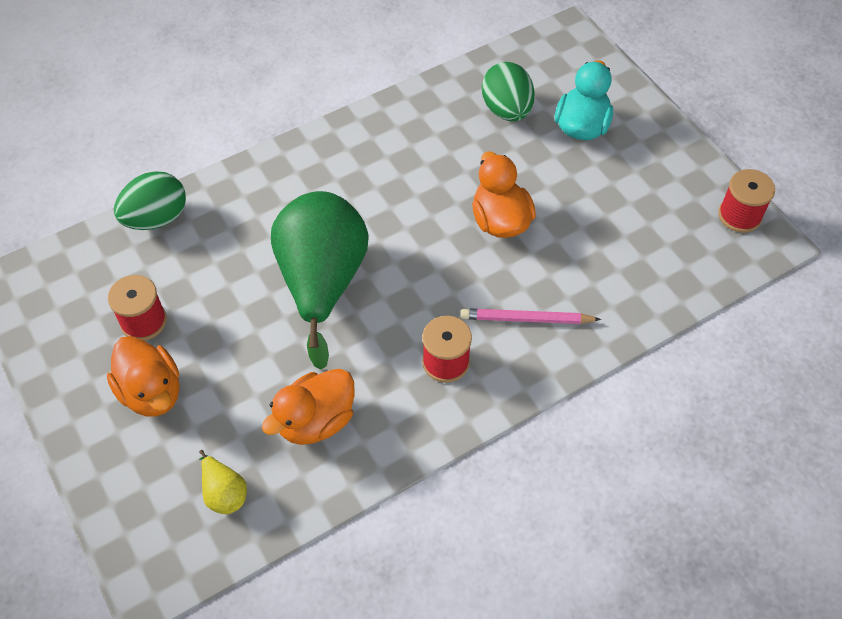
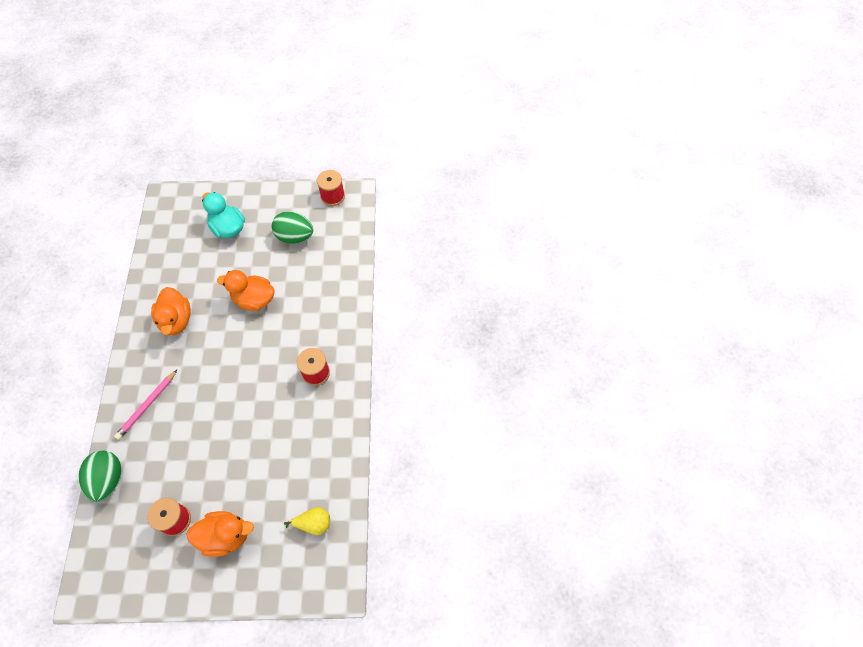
camera: 60 degrees left, 5 degrees up
(316, 421) = (304, 455): orange duck -> orange duck (176, 320)
(322, 282) = (224, 408): green pear -> none
(506, 110) = (188, 256): green egg -> green egg (295, 237)
(526, 319) = (319, 321): pink pencil -> pink pencil (147, 406)

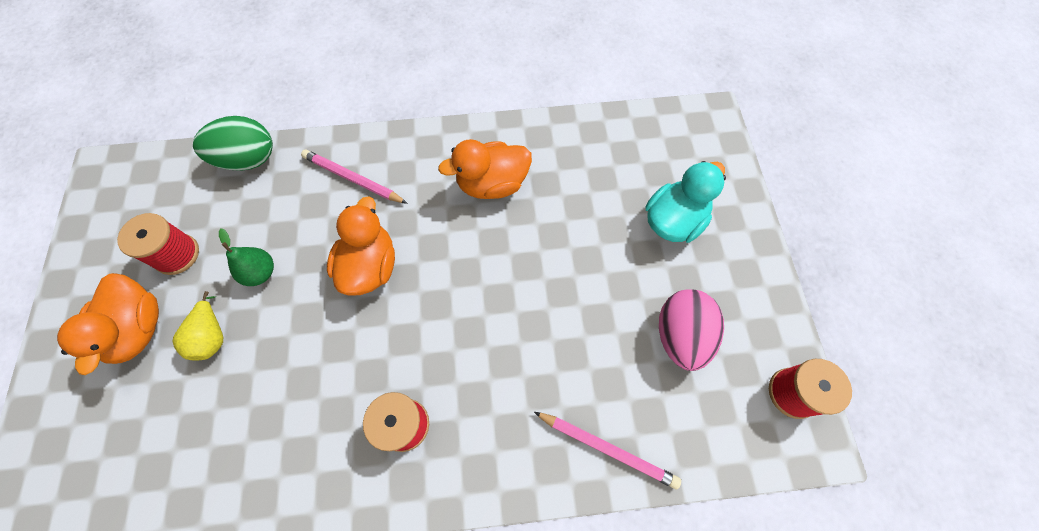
camera: 85 degrees right, 5 degrees up
(203, 460) = (261, 273): none -> green pear
(254, 300) = (540, 290): orange duck -> orange duck (370, 266)
(295, 237) = (680, 335): green egg -> pink egg
(313, 523) = (129, 468): yellow pear -> yellow pear (212, 336)
(345, 278) = (607, 449): none -> pink pencil

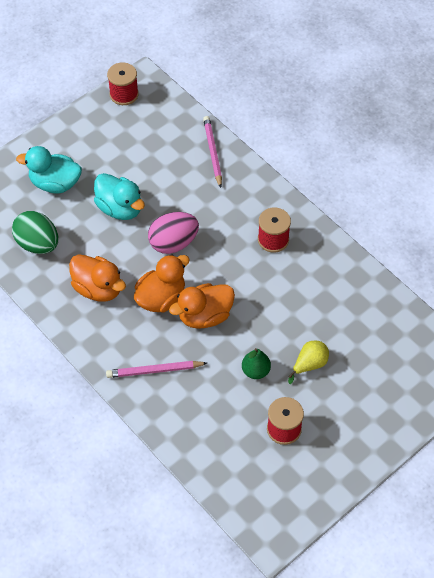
camera: 125 degrees left, 10 degrees down
(138, 329) = (339, 407): orange duck -> orange duck (161, 298)
(248, 159) = (189, 447): green egg -> green egg (38, 244)
(353, 178) = (154, 370): pink pencil -> pink pencil turned 90 degrees clockwise
(588, 268) = (120, 208): none -> turquoise duck
(680, 335) = (128, 149): pink egg -> pink egg (173, 243)

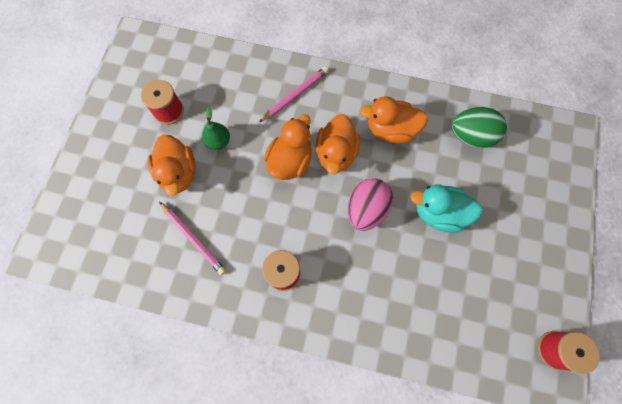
camera: 145 degrees right, 15 degrees up
(55, 183) = (514, 200): turquoise duck -> none
(213, 152) = (411, 338): pink pencil -> pink pencil (193, 239)
(309, 364) = (178, 173): yellow pear -> orange duck

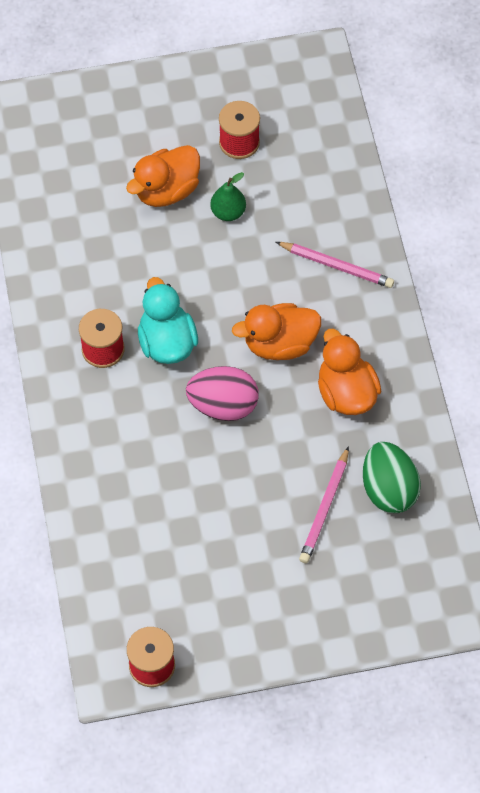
camera: 65 degrees right, 10 degrees down
(193, 239) = (97, 243): pink pencil -> pink pencil (324, 508)
(290, 161) = (243, 298): orange duck -> none
(439, 213) = (260, 487): turquoise duck -> turquoise duck (167, 342)

